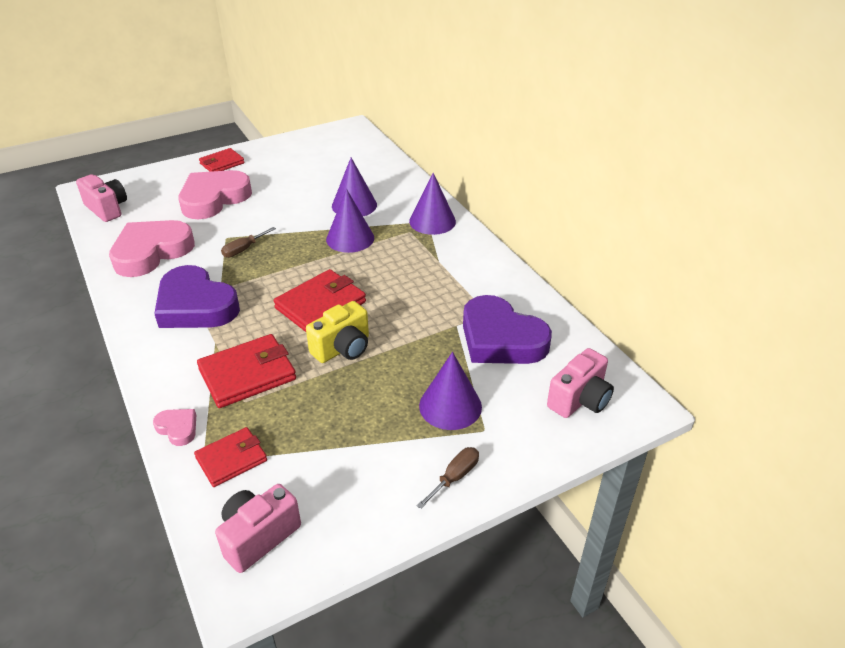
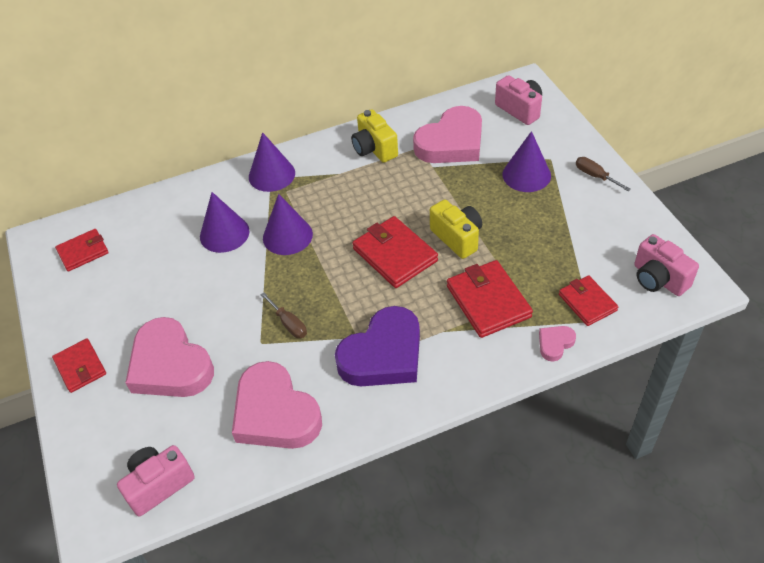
camera: 80 degrees left, 10 degrees up
(336, 146) = (83, 252): none -> red wallet
(480, 281) = (374, 149): none -> yellow camera
(501, 339) = (451, 142): purple heart -> pink heart

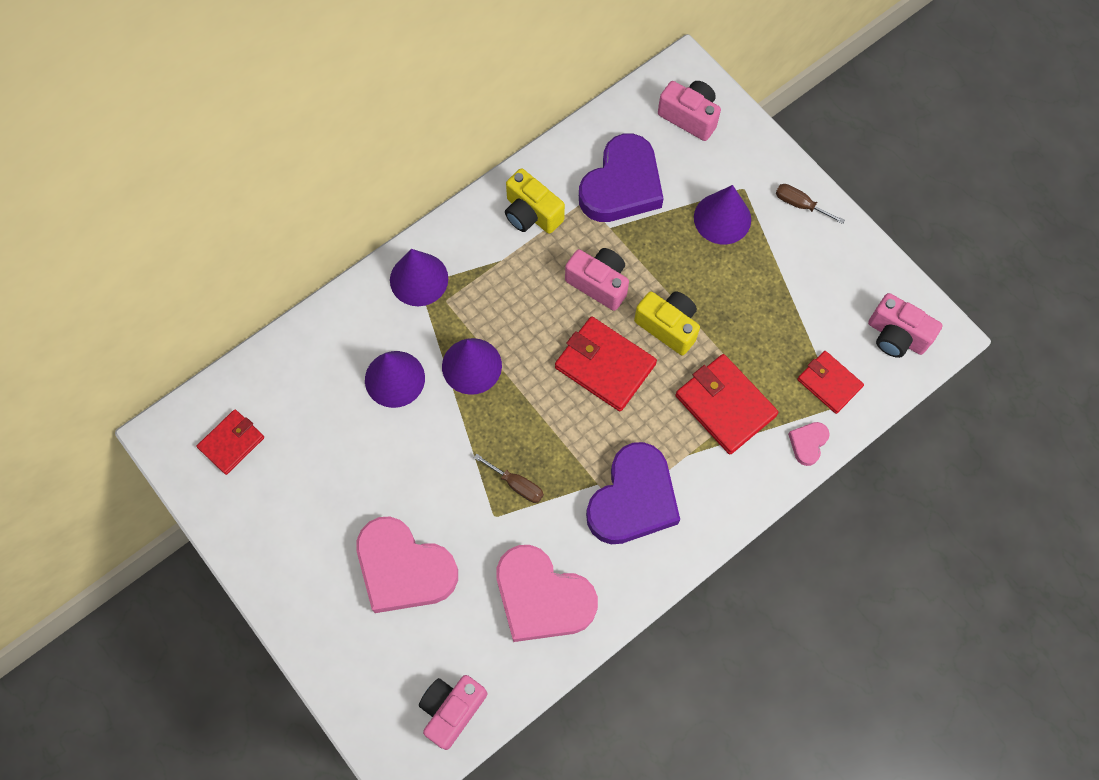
camera: 20 degrees left, 20 degrees up
(80, 367) = (302, 596): red wallet -> none
(410, 200) = (599, 283): none -> pink camera
(451, 142) = (622, 185): pink heart -> purple heart

